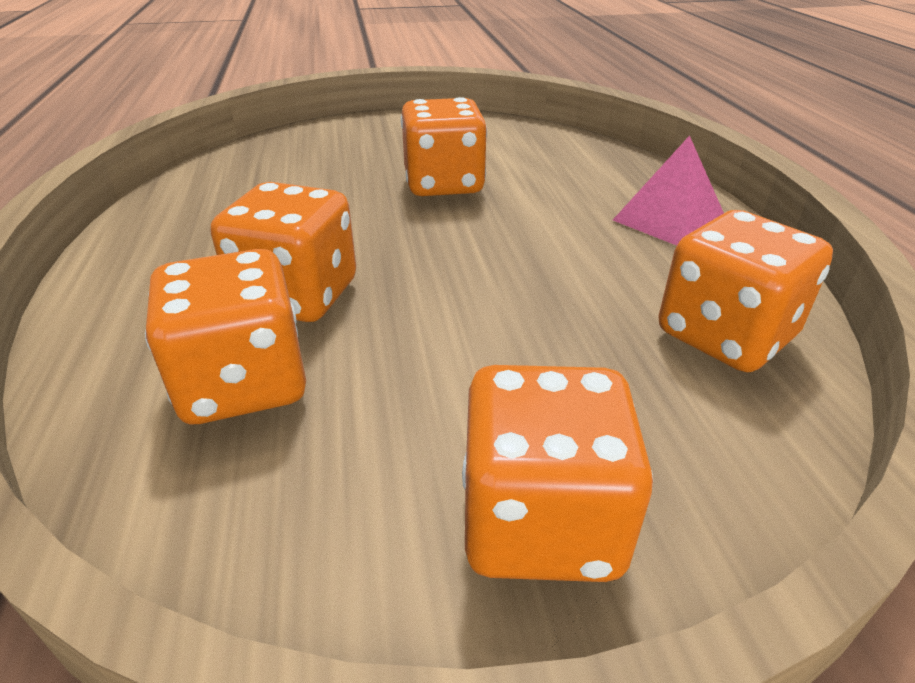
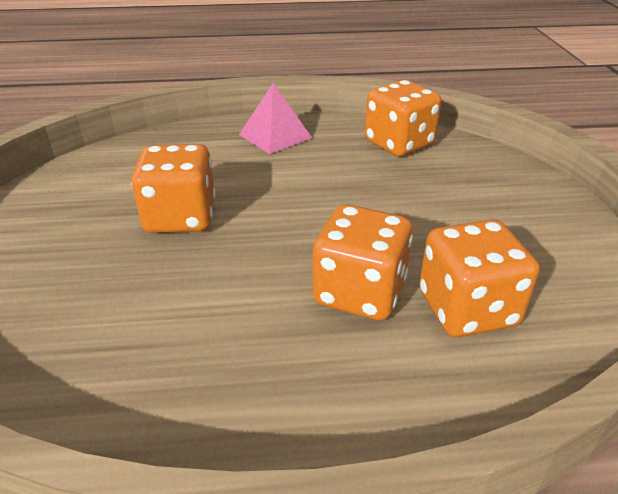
camera: 85 degrees left, 0 degrees up
(540, 522) = (537, 207): orange dice -> none

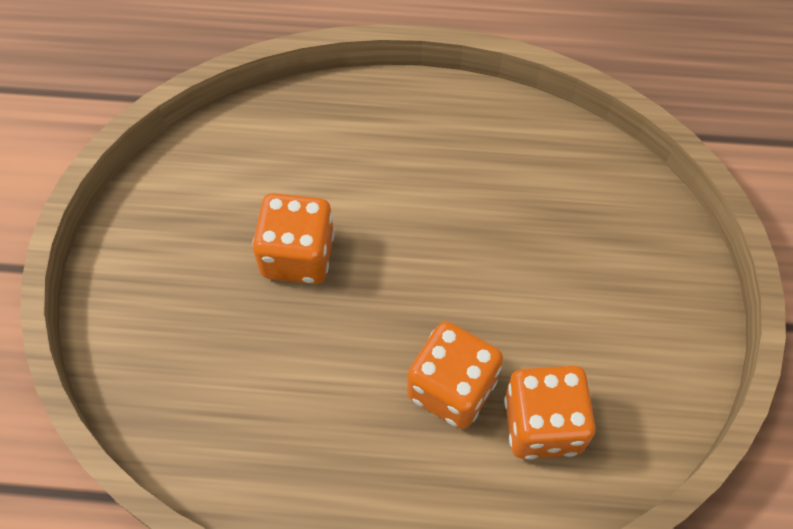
camera: 10 degrees right, 25 degrees up
(275, 136) = (412, 123): pink pyramid -> none
(399, 144) = (553, 160): orange dice -> none

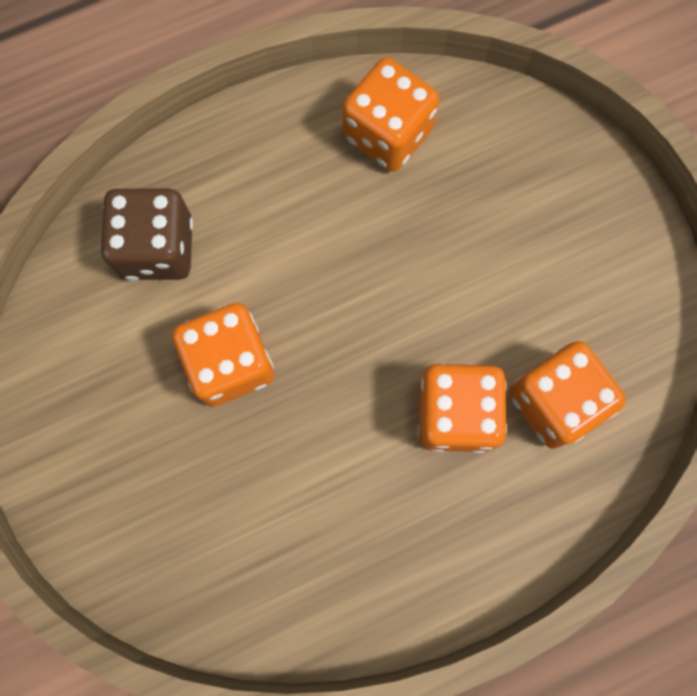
camera: 30 degrees left, 15 degrees up
(297, 148) = (157, 248): none -> brown dice
(525, 154) = (387, 134): none -> orange dice

